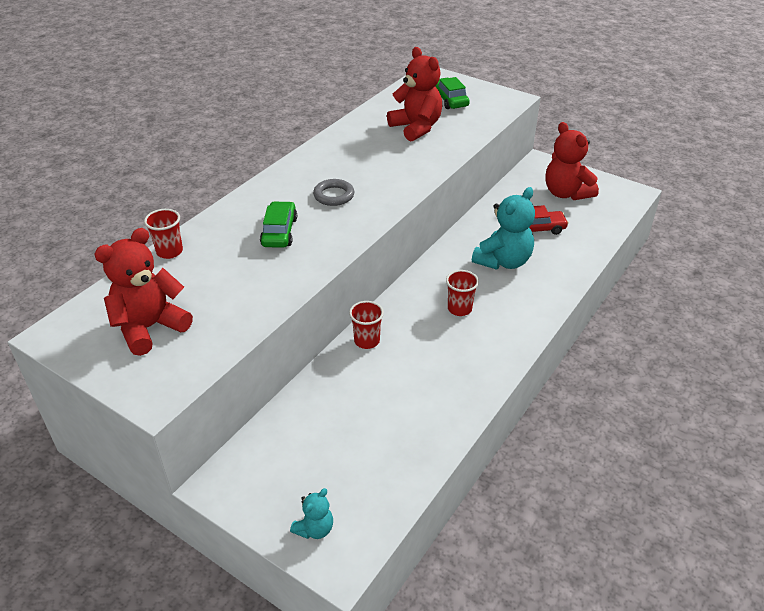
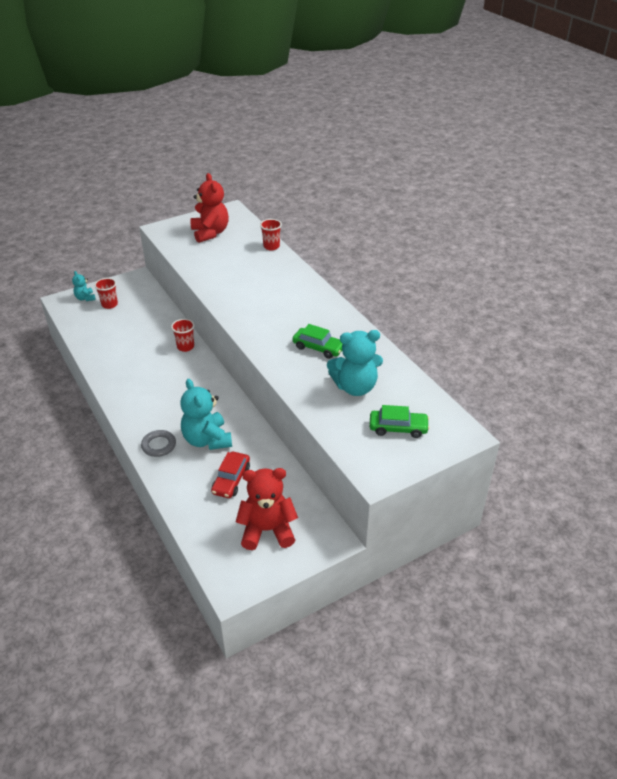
camera: 115 degrees right, 0 degrees up
(279, 232) = (258, 286): green car -> green car (318, 348)
(334, 195) = (283, 316): grey ring -> grey ring (159, 445)
(416, 128) = (355, 387): red teddy bear -> turquoise teddy bear
(459, 309) = (178, 396): red cup -> red cup (109, 304)

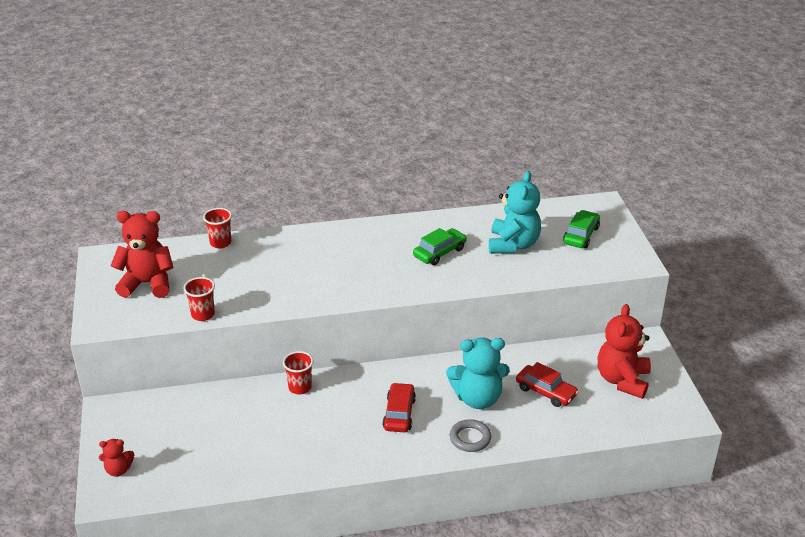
camera: 70 degrees left, 5 degrees down
(85, 298) = (118, 470): turquoise teddy bear -> red teddy bear
(109, 304) = (154, 446): red cup -> red cup (203, 314)
(174, 401) = (399, 414): none -> red car

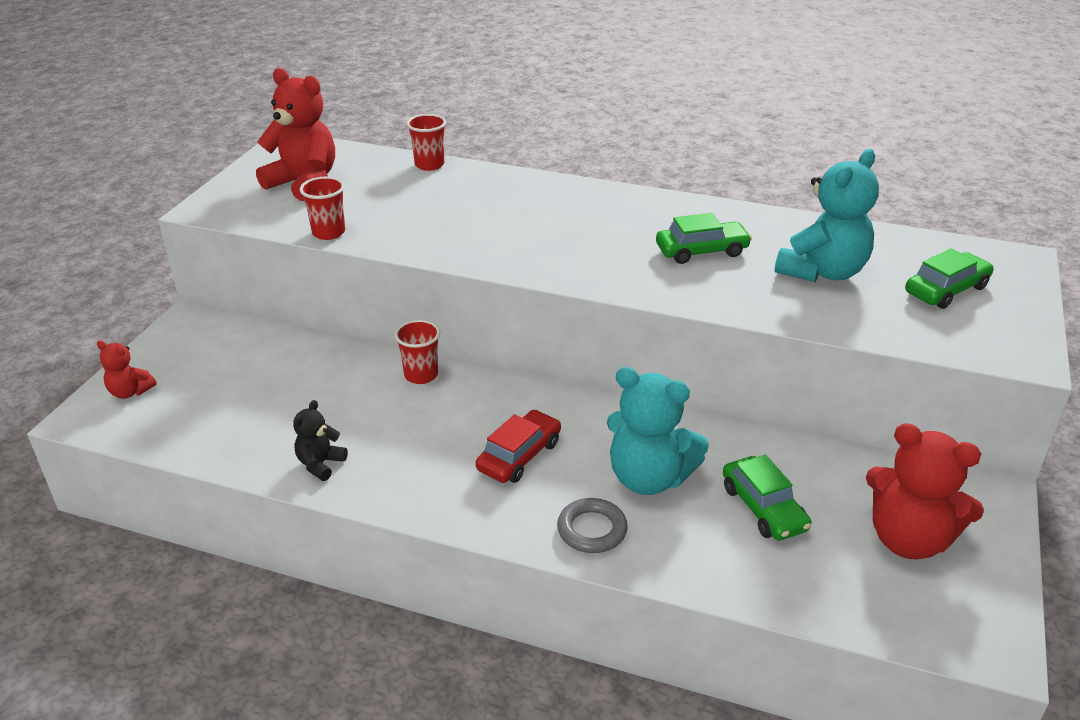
camera: 30 degrees right, 0 degrees up
(289, 464) = (320, 464): none -> black teddy bear
(546, 391) = (763, 508): red car -> green car
(622, 380) = (908, 539): red teddy bear -> red teddy bear turned 105 degrees counterclockwise

